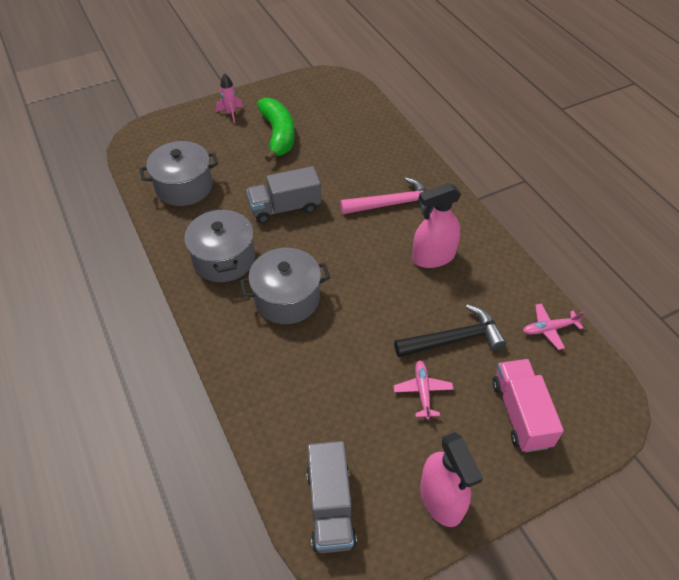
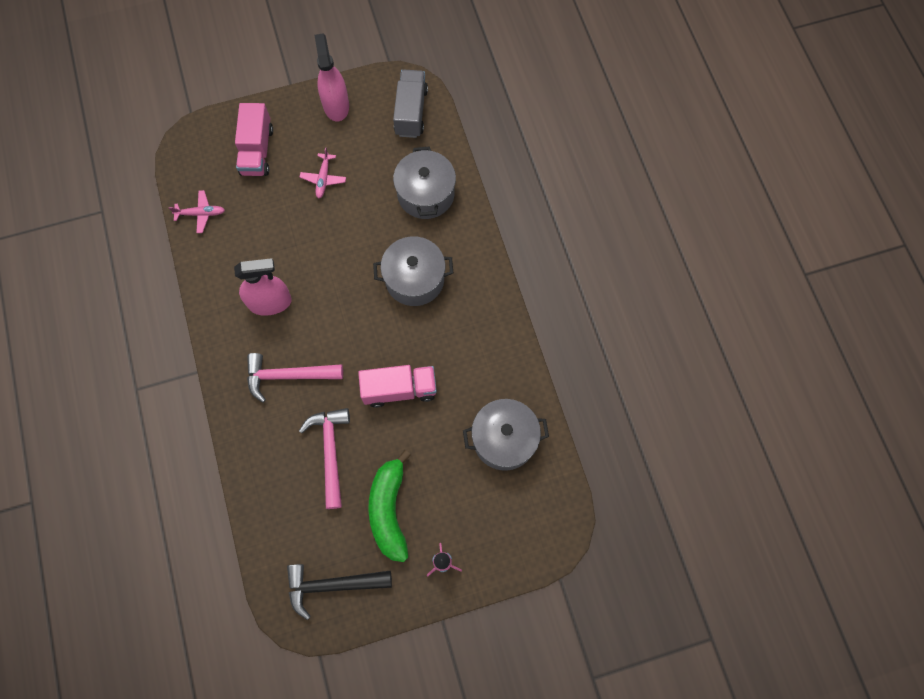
camera: 170 degrees left, 20 degrees up
(224, 259) = (467, 333): grey pot -> grey pot (425, 194)
(285, 208) = (399, 389): grey truck -> pink truck
(337, 161) = (330, 451): none -> pink hammer
(454, 339) = (283, 217): black hammer -> black hammer (332, 585)

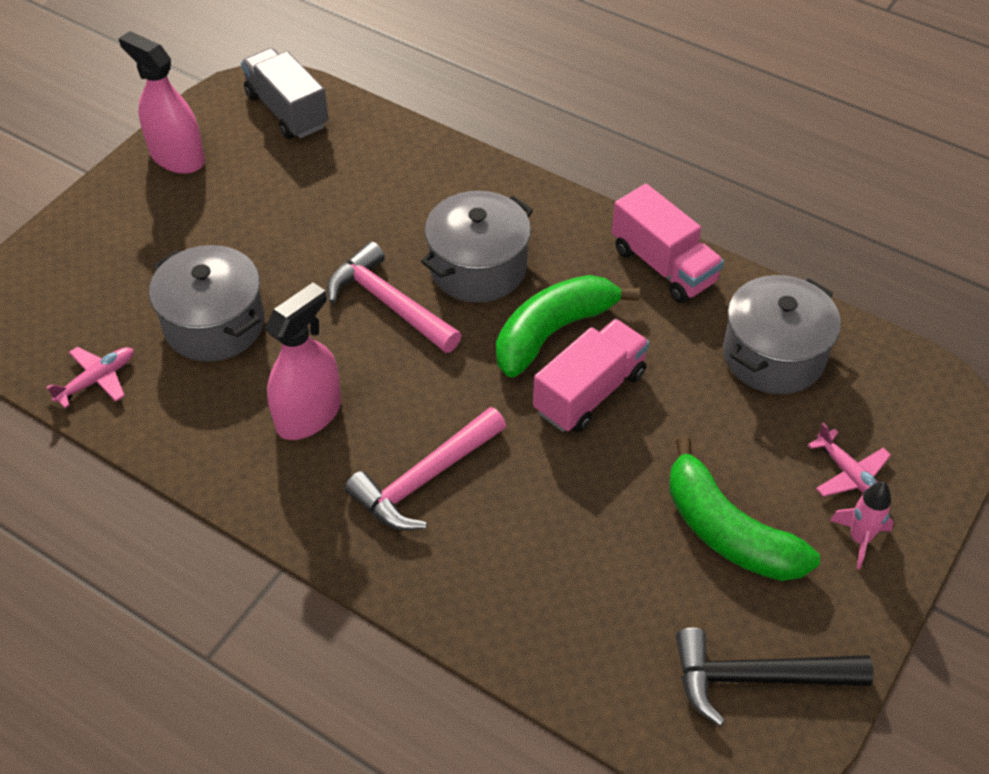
camera: 40 degrees left, 20 degrees down
(257, 151) = (112, 263): pink truck -> pink truck (663, 265)
(323, 178) = (241, 238): pink plane -> pink plane (850, 475)
(330, 451) = (578, 524): pink hammer -> pink hammer (388, 303)
(332, 585) = (756, 678): black hammer -> black hammer turned 45 degrees clockwise
(414, 343) = (553, 332): none -> green banana
(425, 194) = (396, 177): grey pot -> grey pot (214, 324)

